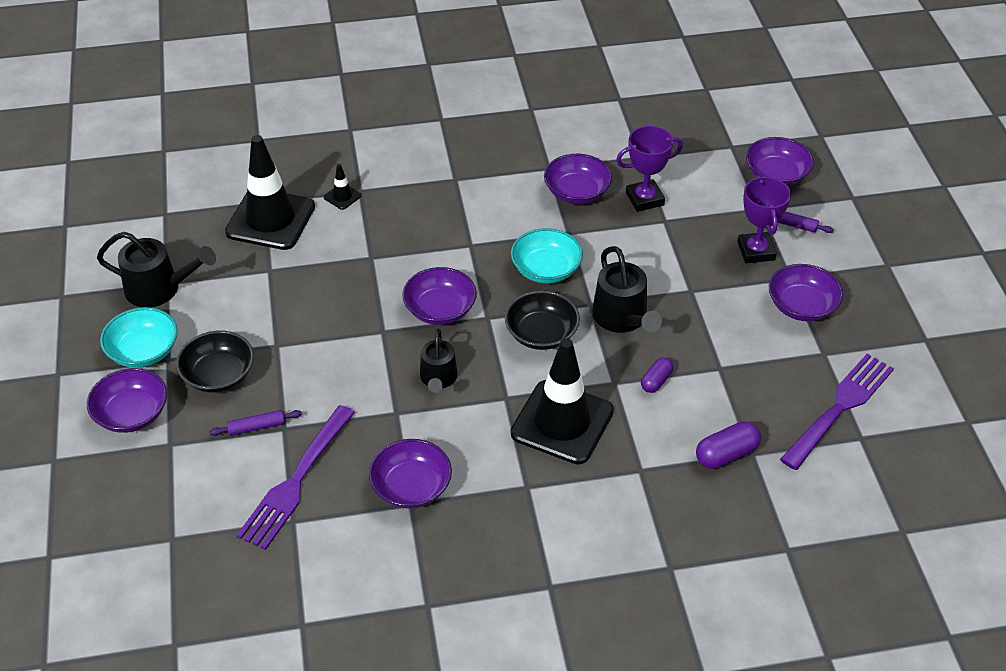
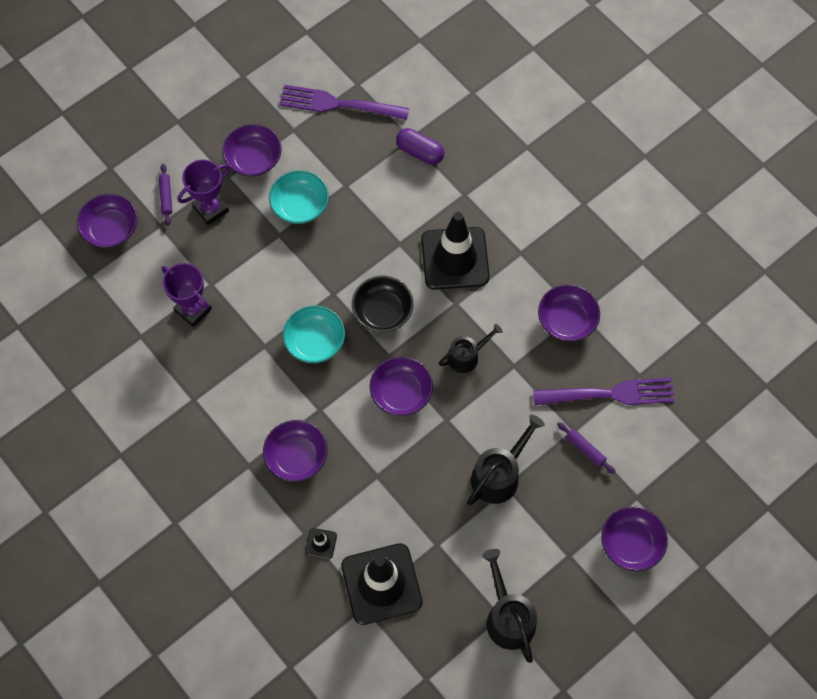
camera: 120 degrees left, 20 degrees up
(143, 351) = (573, 580): turquoise bowl -> turquoise bowl (300, 205)
(218, 375) = (559, 508): black bowl -> none
(577, 192) = (213, 363): purple bowl -> purple bowl (296, 456)
(622, 318) = (334, 266): black watering can -> black watering can (499, 475)
(656, 381) = (382, 219): purple capsule -> none

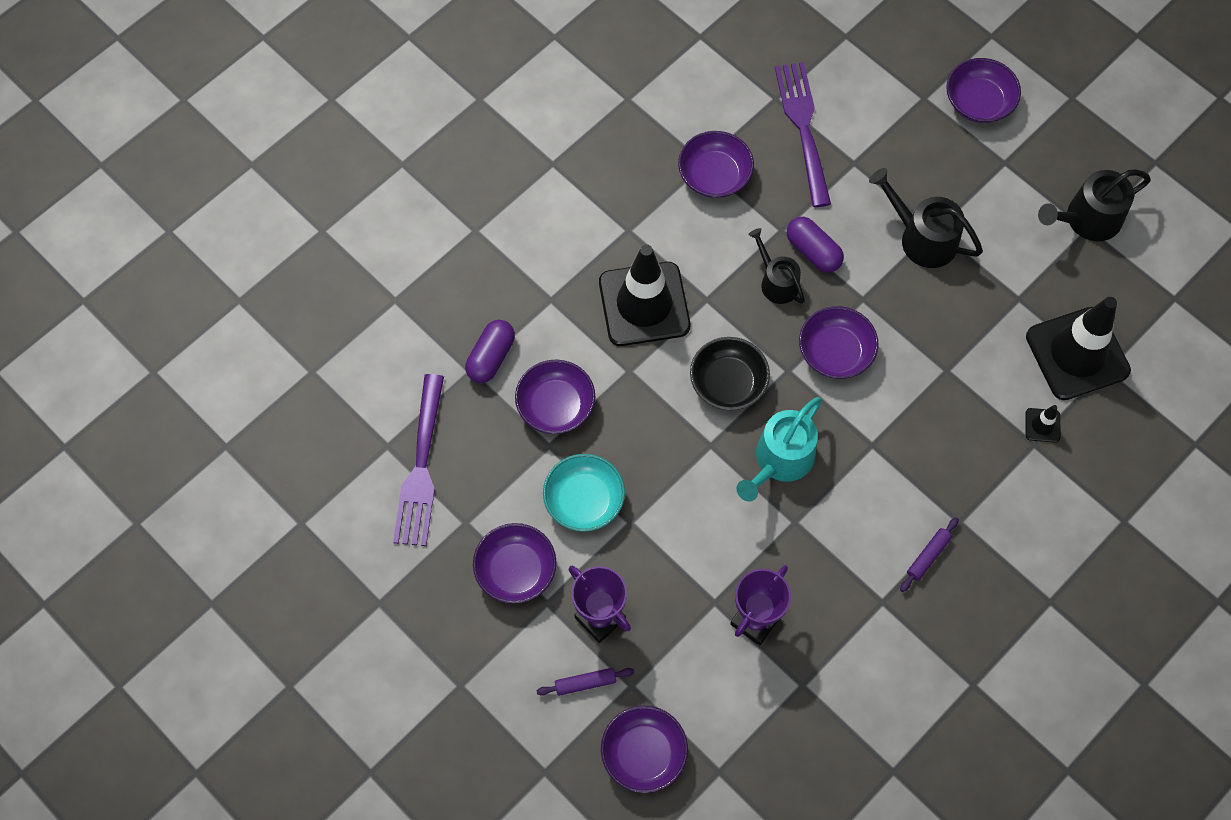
camera: 95 degrees left, 0 degrees up
(296, 456) = (938, 465): purple bowl -> purple bowl (556, 406)
(315, 341) = (780, 460): turquoise bowl -> turquoise watering can
(492, 387) = (813, 251): none -> purple capsule
(585, 449) = (875, 150): purple rolling pin -> purple rolling pin (928, 556)

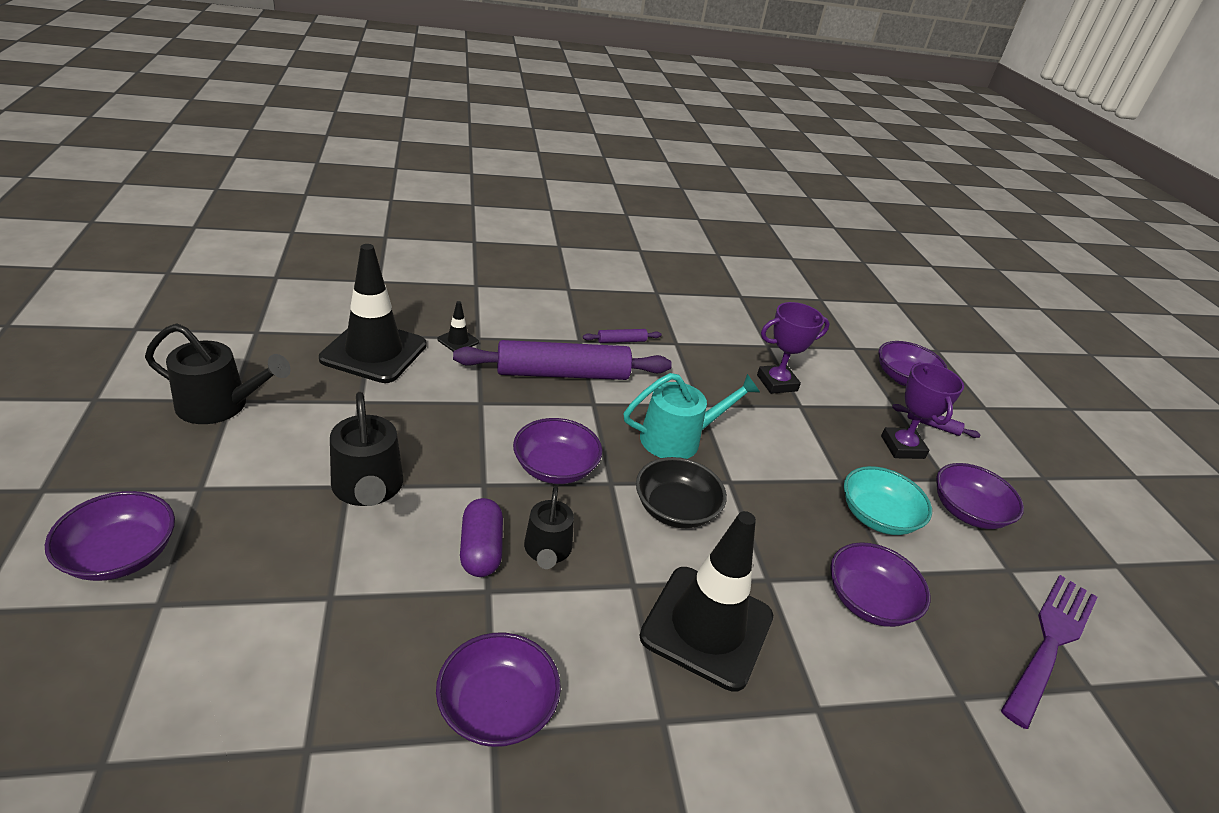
camera: 150 degrees left, 30 degrees down
(491, 357) = (927, 695): purple capsule -> none
(804, 129) = (329, 679): purple fork -> none
(927, 460) = (563, 374): none -> purple rolling pin

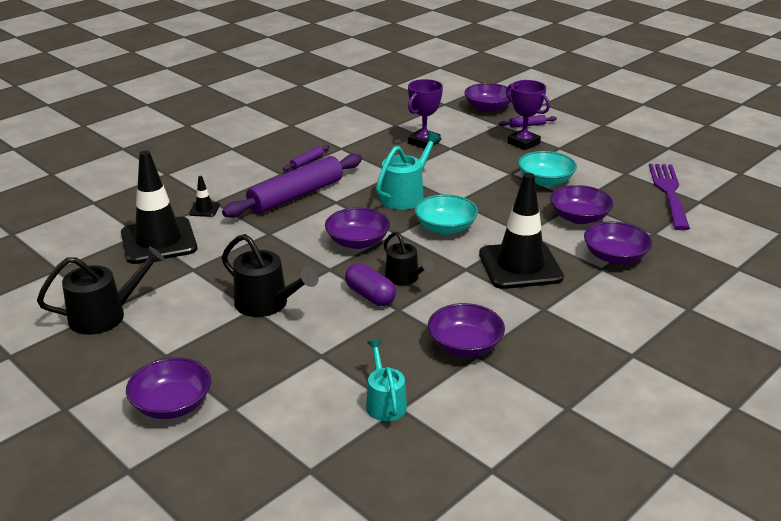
camera: 30 degrees left, 5 degrees down
(302, 725) = (385, 403): none -> turquoise watering can
(675, 509) = (445, 227): black bowl -> turquoise bowl
(967, 511) = (583, 157): purple bowl -> purple bowl (615, 257)

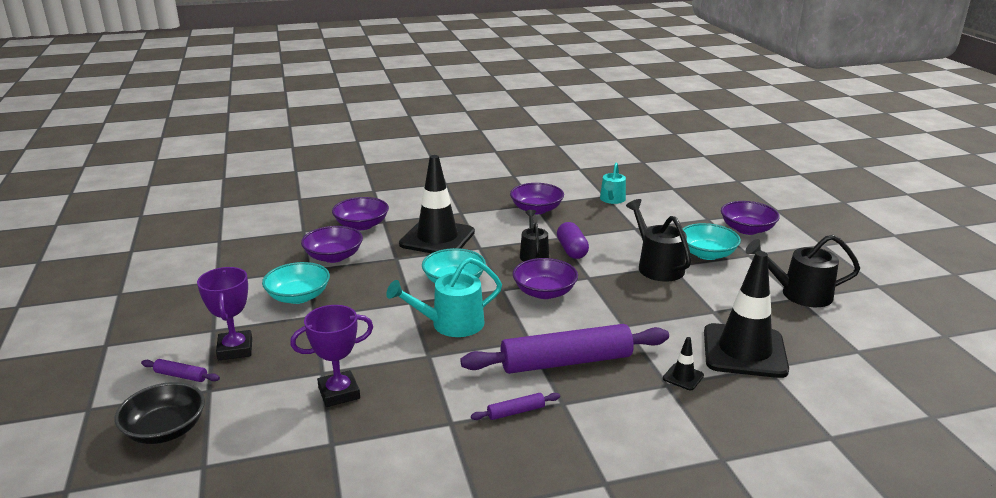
camera: 150 degrees left, 5 degrees down
(216, 340) = (707, 254): none -> turquoise bowl
(488, 108) = (165, 430): purple bowl -> black bowl
(669, 193) = (225, 253): purple fork -> none

